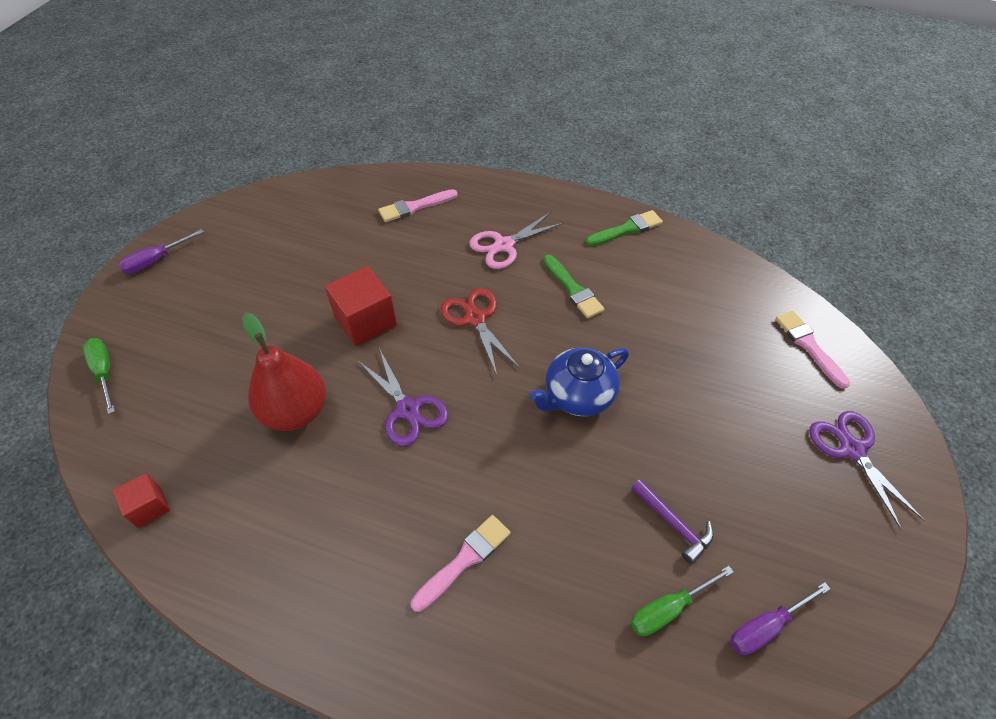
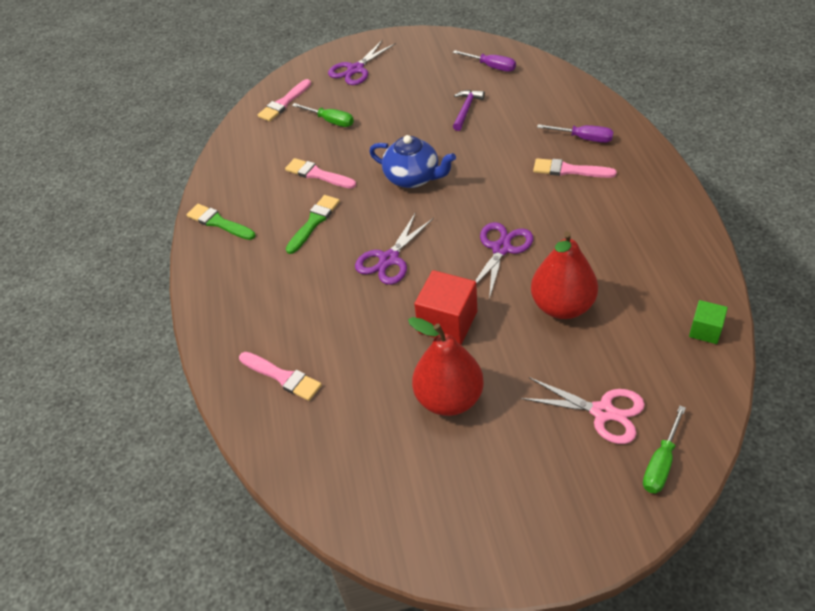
camera: 115 degrees left, 5 degrees down
(149, 506) = (705, 330): red cube -> green cube
(156, 261) = (523, 549): purple screwdriver -> purple screwdriver (584, 138)
(297, 283) = (449, 399): none -> red pear
(475, 319) = (389, 259): red scissors -> purple scissors
(504, 245) = (292, 285): pink scissors -> pink scissors (602, 412)
(645, 321) = (318, 174): none -> pink brush
(668, 609) = (515, 95): green screwdriver -> green screwdriver (330, 121)

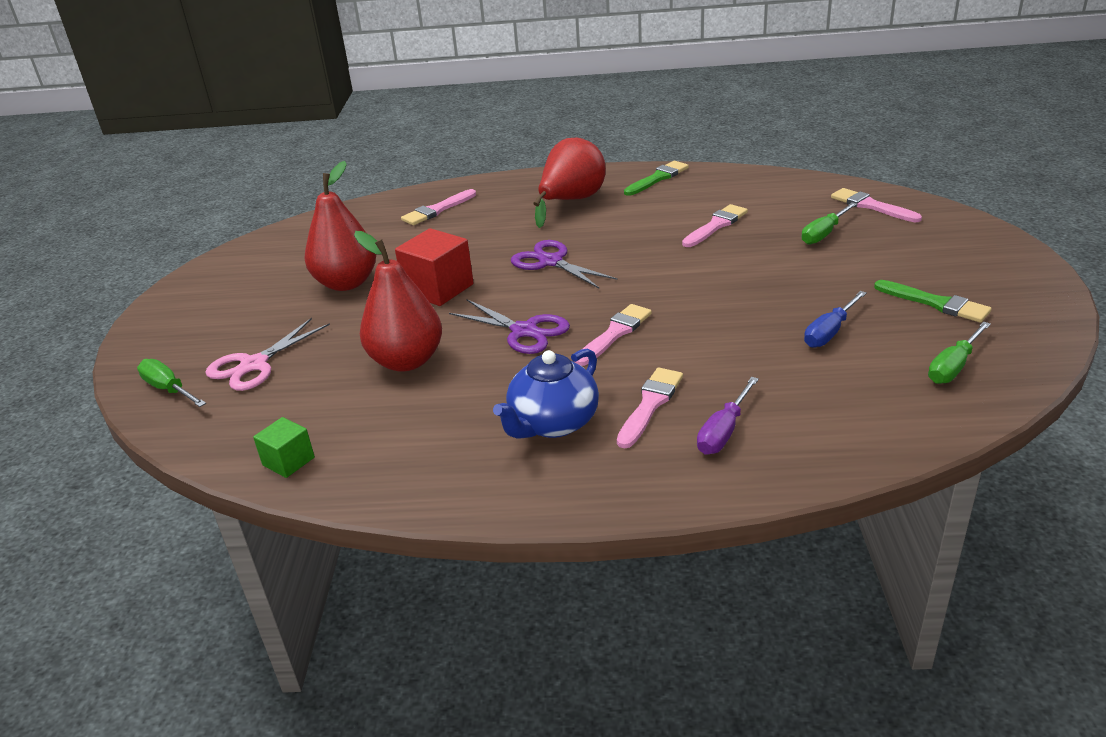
camera: 100 degrees right, 15 degrees down
(267, 273) = (571, 201): none -> red pear
(313, 222) = (633, 223): green brush -> green brush (935, 303)
(355, 69) = (951, 252): purple scissors -> none
(413, 178) = (685, 282): blue teapot -> blue teapot (552, 423)
(466, 109) = (829, 332): purple hammer -> blue screwdriver
(491, 67) = (953, 367): purple screwdriver -> green screwdriver
(492, 200) = (614, 334): none -> pink brush

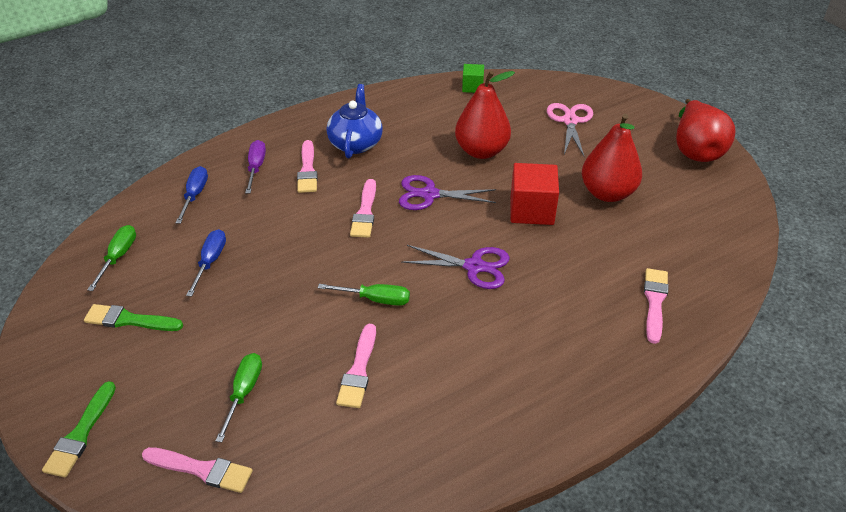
camera: 145 degrees right, 10 degrees up
(168, 389) = (594, 95): green screwdriver -> green screwdriver (375, 299)
(571, 201) = (537, 363): red pear -> red pear (696, 150)
(657, 178) = (479, 448): green brush -> green brush (81, 433)
(832, 417) = (195, 195): none -> blue screwdriver

